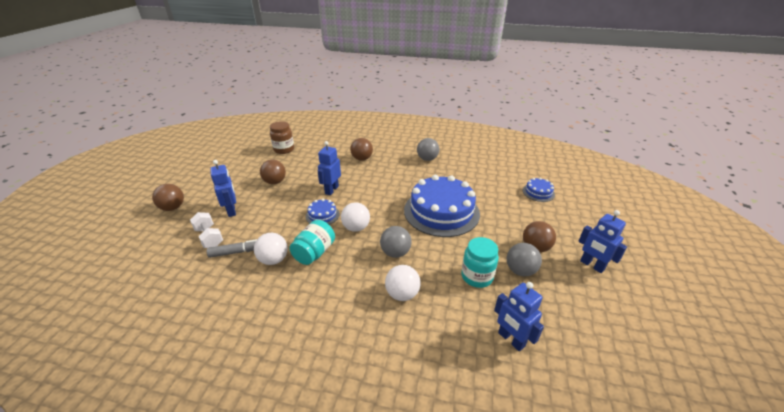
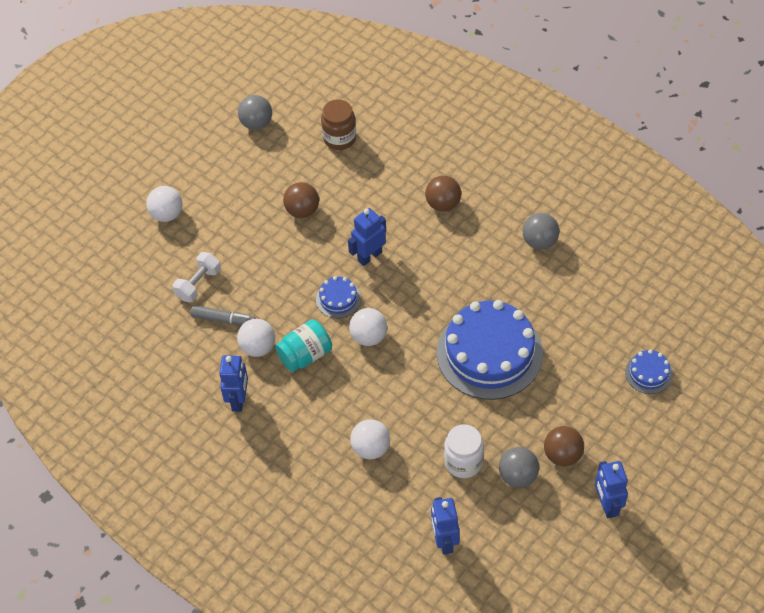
camera: 30 degrees right, 20 degrees up
(173, 208) = (167, 214): brown ball -> white ball
(209, 237) = (198, 284): white dumbbell -> white dumbbell turned 45 degrees clockwise
(232, 211) = (234, 247): blue robot -> blue robot (239, 400)
(395, 253) = (394, 393): grey ball -> grey ball (256, 123)
(477, 276) = (463, 462): turquoise jar -> white jar

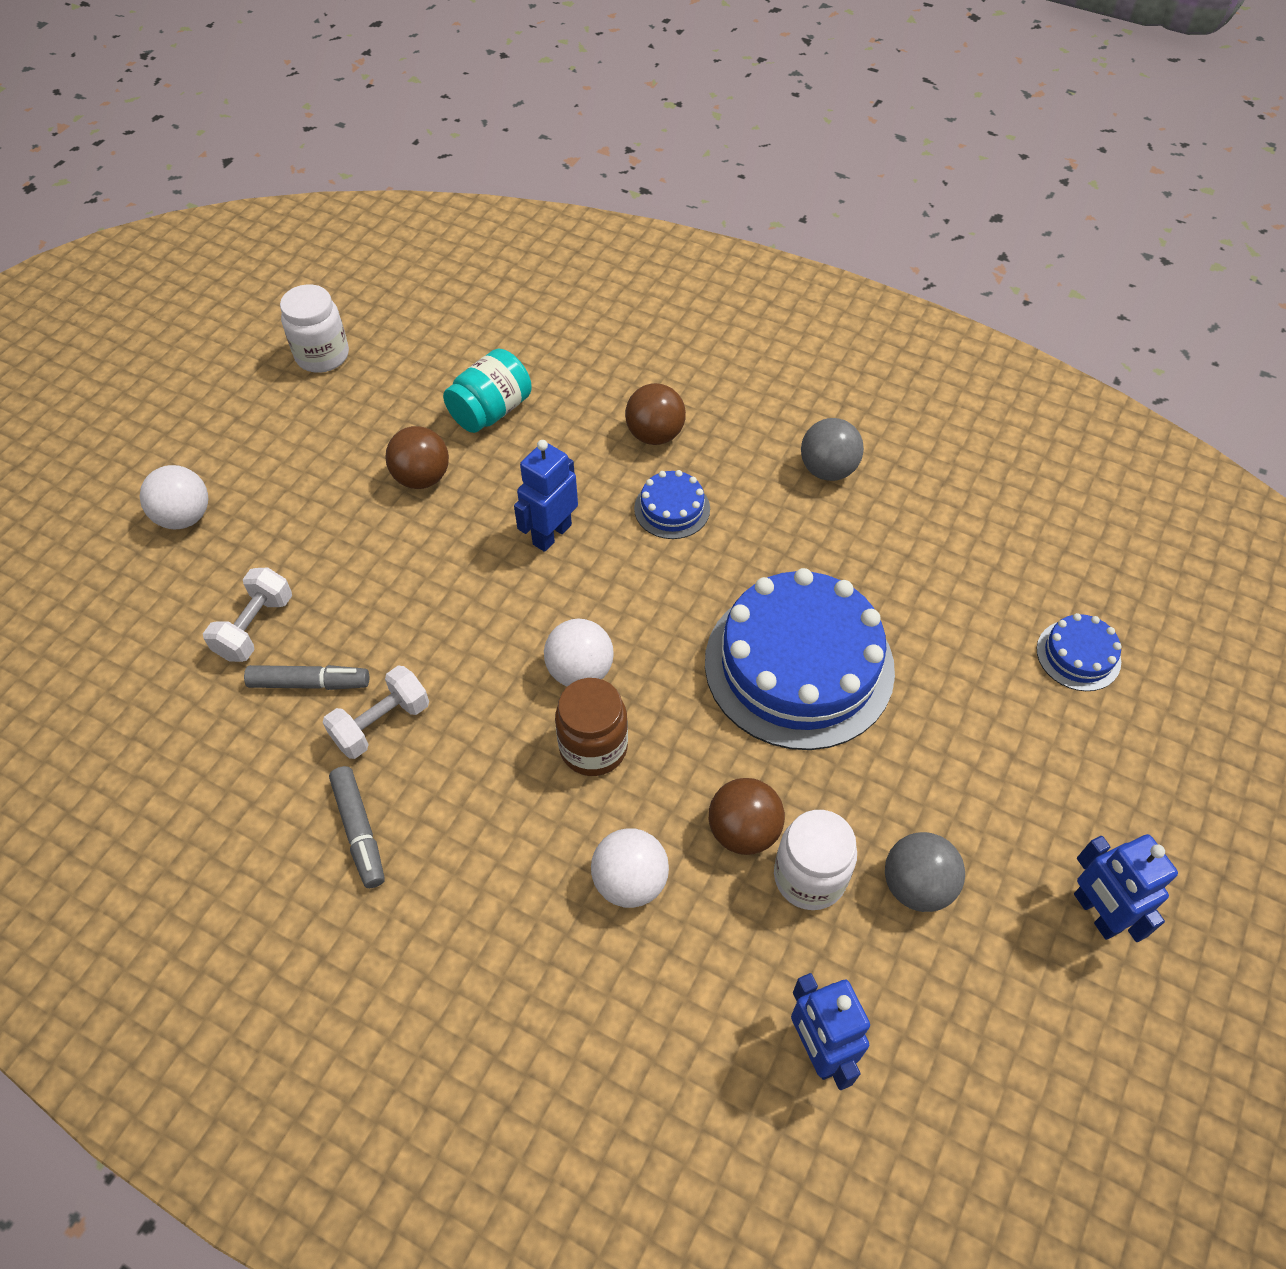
camera: 15 degrees left, 0 degrees up
(239, 400) = (359, 830): blue robot -> grey marker
(256, 123) = (322, 355): grey ball -> white jar
(258, 347) = (381, 723): white ball -> white dumbbell
(305, 355) = (471, 723): turquoise jar -> turquoise jar (491, 411)
(338, 299) = (512, 614): blue cake -> blue cake (672, 508)
(339, 138) = (463, 360): brown jar -> brown jar (593, 747)
(562, 455) = (984, 830): brown ball -> brown ball (743, 831)

